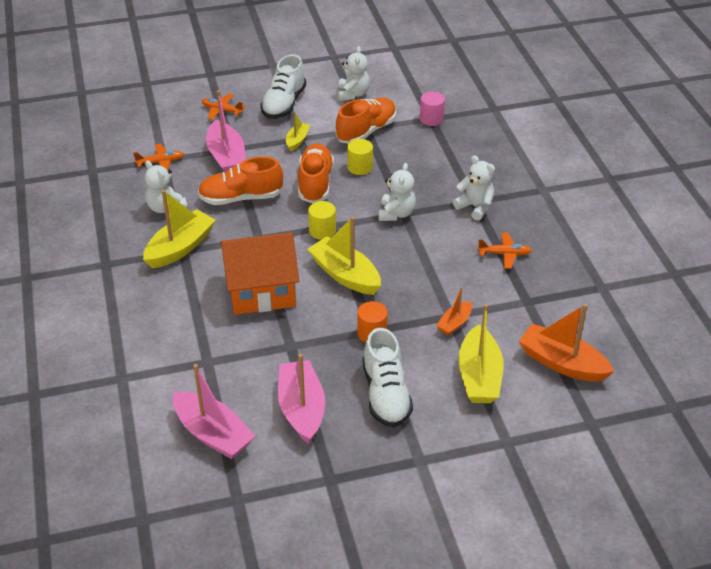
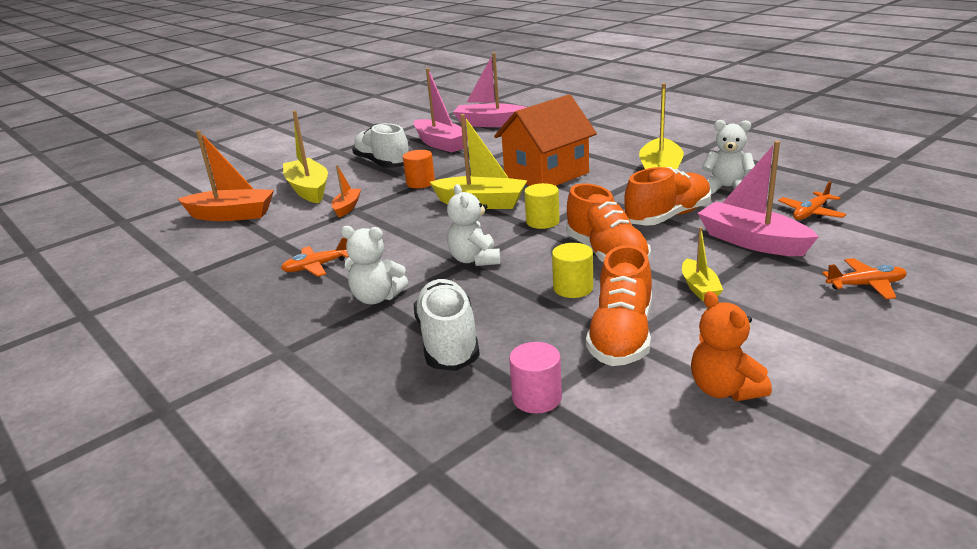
camera: 155 degrees right, 15 degrees down
(284, 104) = (802, 328): white shoe -> white shoe (448, 342)
(353, 94) = (724, 389): white teddy bear -> orange teddy bear

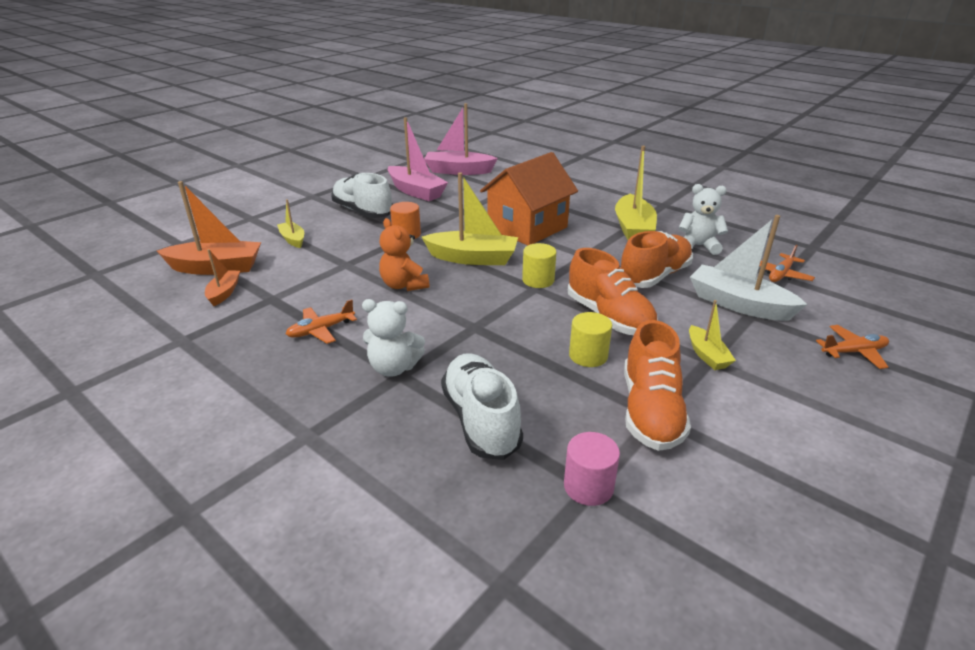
camera: 10 degrees left, 5 degrees up
(309, 190) = (293, 239): yellow boat -> yellow boat, size x0.54
(347, 207) = (338, 261): orange boat -> orange boat (224, 293)
(475, 260) = (483, 323): white teddy bear -> none
(724, 389) = (765, 471): orange teddy bear -> orange teddy bear (404, 285)
(752, 241) = (739, 304): pink boat -> white boat

